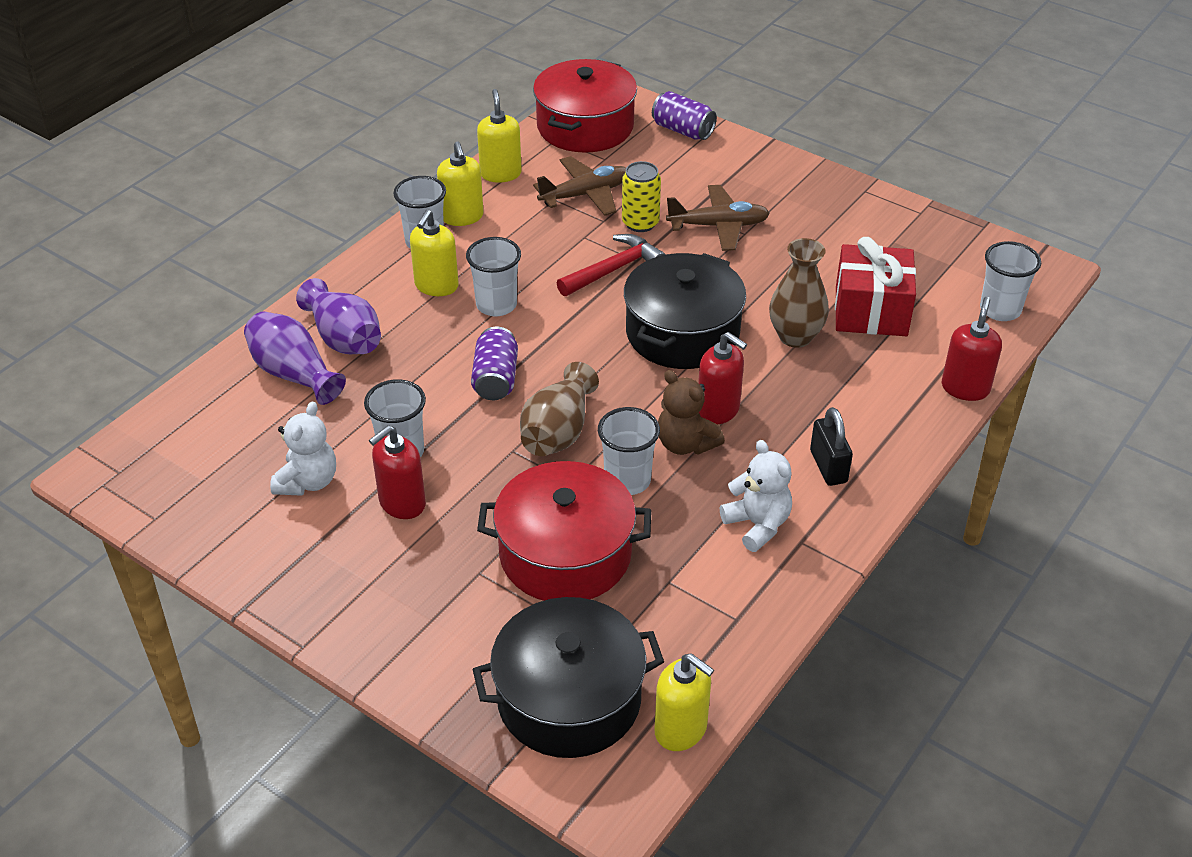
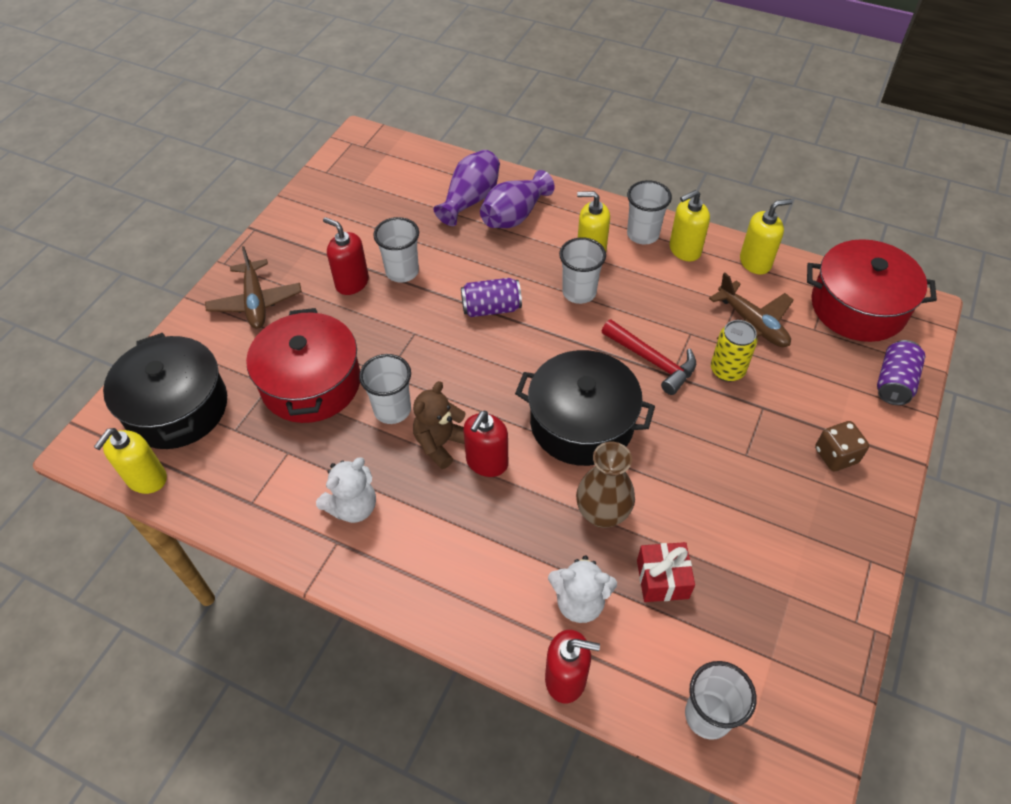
camera: 80 degrees right, 10 degrees up
(308, 482) = (366, 231): white teddy bear -> white teddy bear (579, 601)
(558, 431) = (439, 357): brown vase -> none
(718, 226) = (748, 432): brown plane -> brown plane (255, 302)
(756, 182) = (836, 456): none -> brown dice
(828, 467) = (430, 556): black padlock -> none
(871, 311) = (662, 579): red gift -> red gift, size x0.61

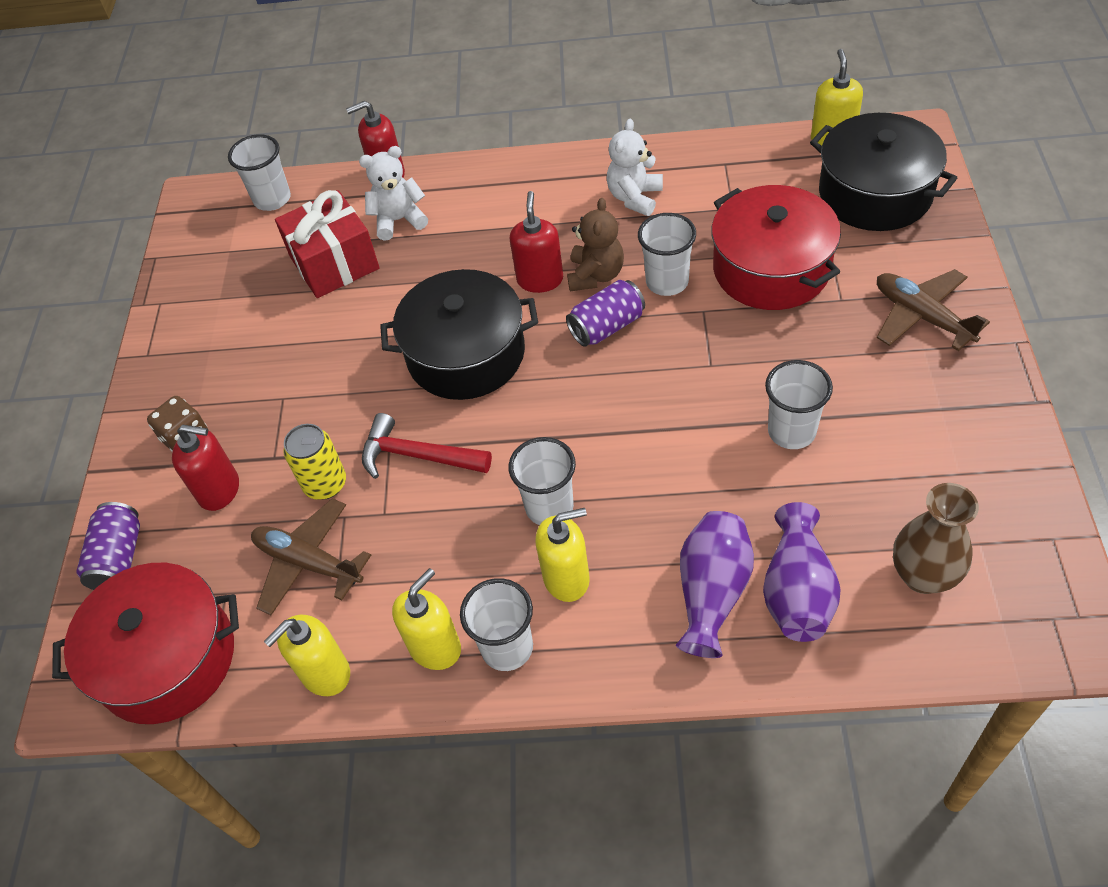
camera: 160 degrees right, 0 degrees up
(352, 283) = (838, 389): red soap dispenser -> red soap dispenser (219, 490)
(491, 308) = (644, 434): purple can -> purple can (607, 326)
(602, 513) = (408, 287): brown vase -> brown vase (923, 575)
(662, 579) = (334, 263): red gift -> red gift, size x1.63

